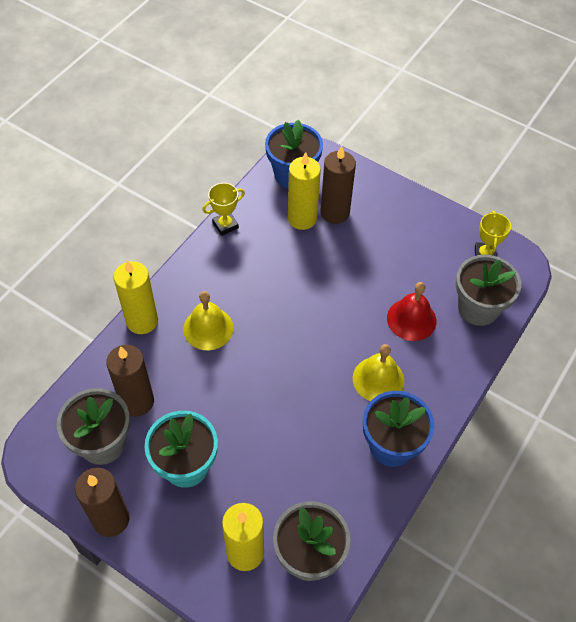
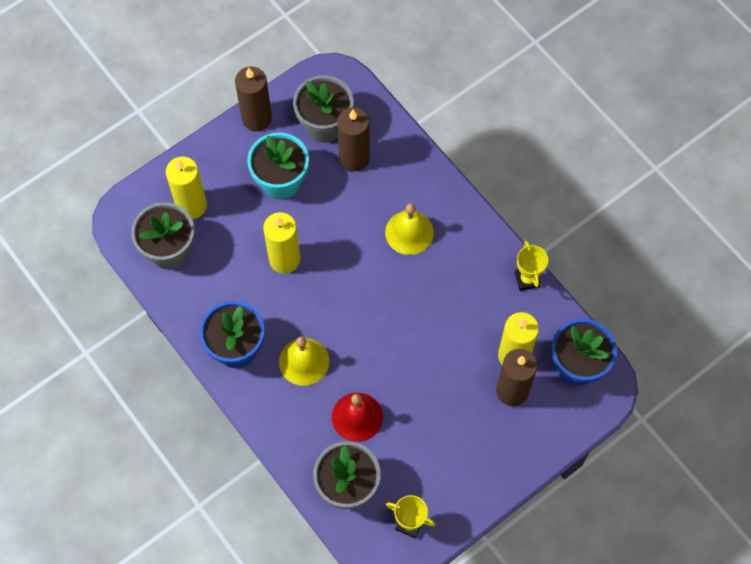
camera: 110 degrees right, 10 degrees up
(142, 321) = (436, 179): yellow candle -> yellow candle (284, 259)

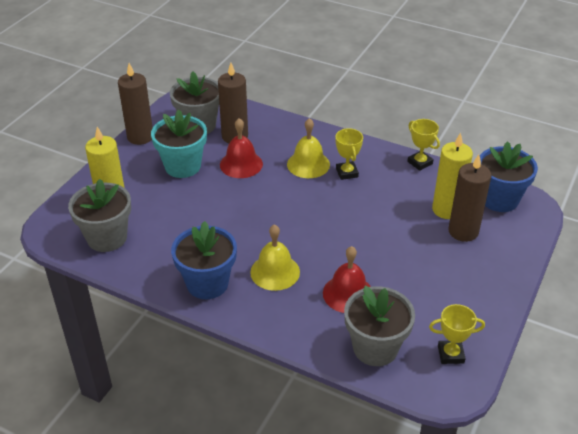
camera: 25 degrees left, 25 degrees down
(284, 259) = (215, 211): yellow candle -> none
(341, 203) = (241, 164): none -> red bell
(442, 261) = (347, 173): none -> yellow trophy

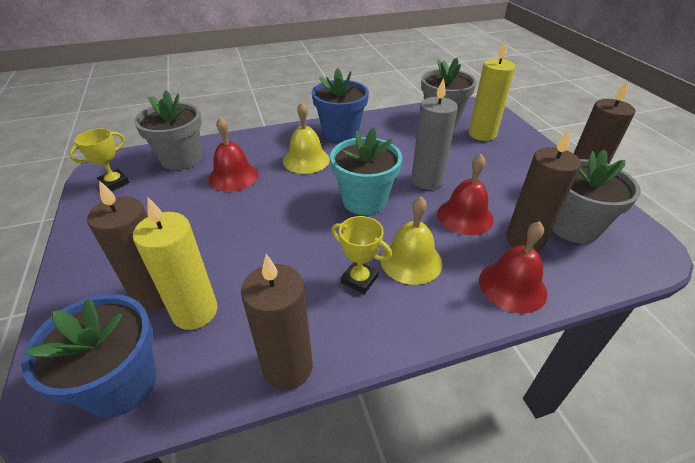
camera: 135 degrees right, 0 degrees up
(182, 166) = (499, 183): turquoise flower pot -> turquoise flower pot (364, 201)
(221, 197) = (427, 180): none -> grey candle
(279, 127) = (512, 286): none -> red bell
(420, 163) = (287, 367): yellow trophy -> brown candle

